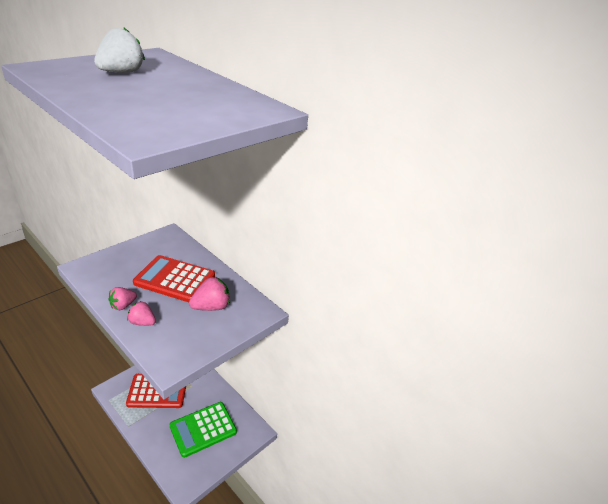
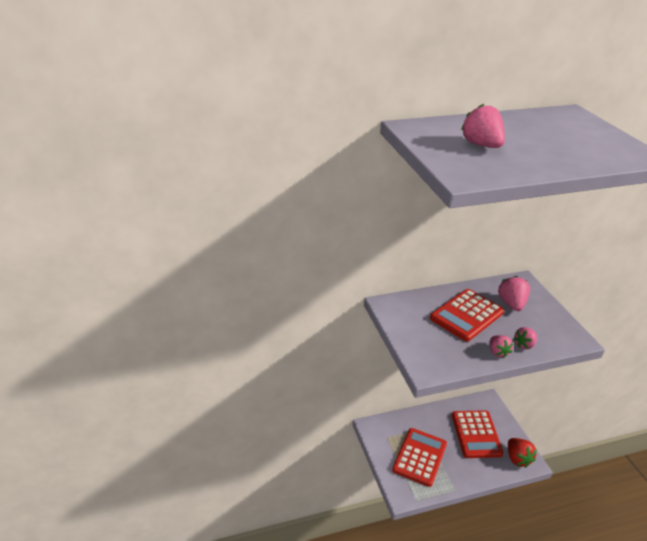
camera: 60 degrees left, 0 degrees up
(121, 72) = (481, 145): white strawberry -> pink strawberry
(184, 472) = (517, 458): none -> red strawberry
(203, 429) = (476, 434): green calculator -> red calculator

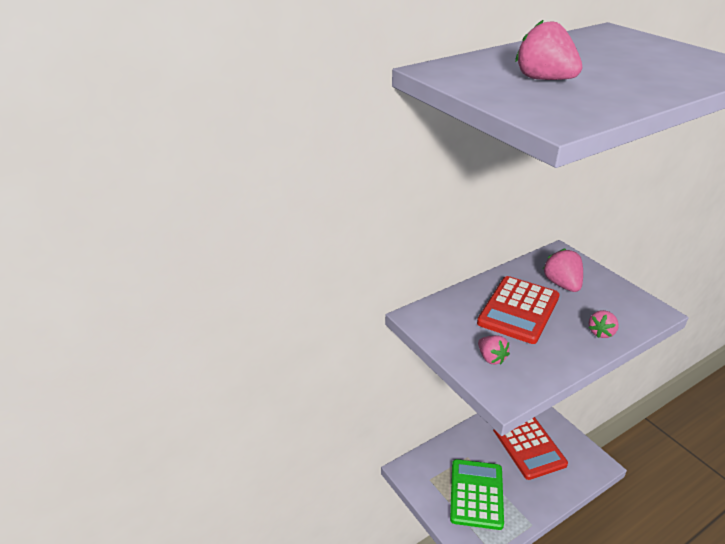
camera: 15 degrees left, 0 degrees up
(419, 457) = (476, 494): red calculator -> green calculator
(498, 352) = (576, 349): pink strawberry -> pink strawberry (491, 358)
(517, 458) = (584, 464): red strawberry -> none

